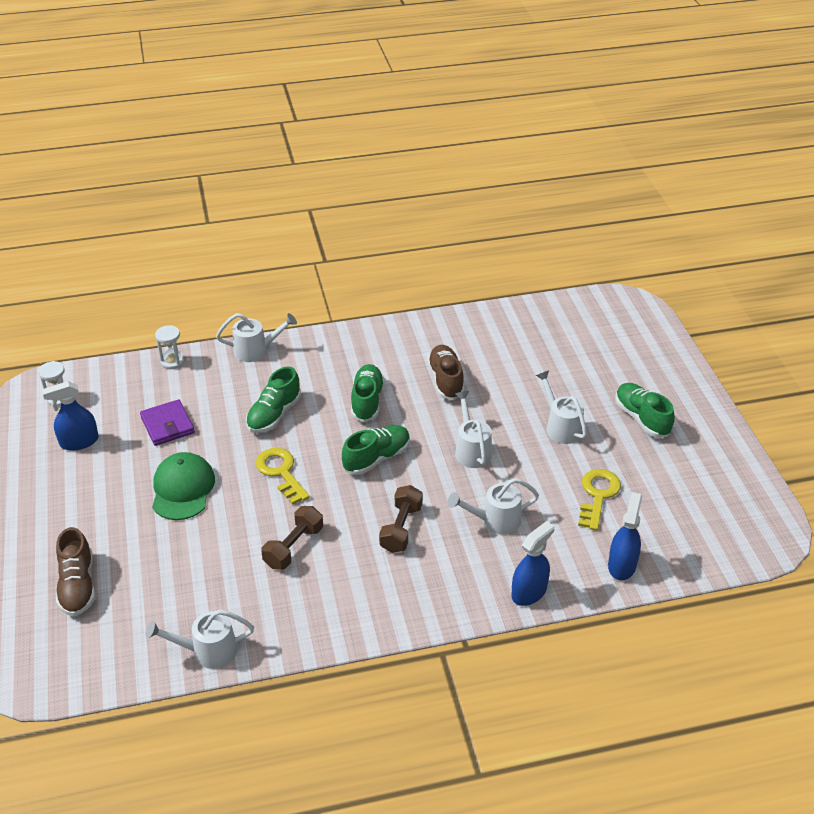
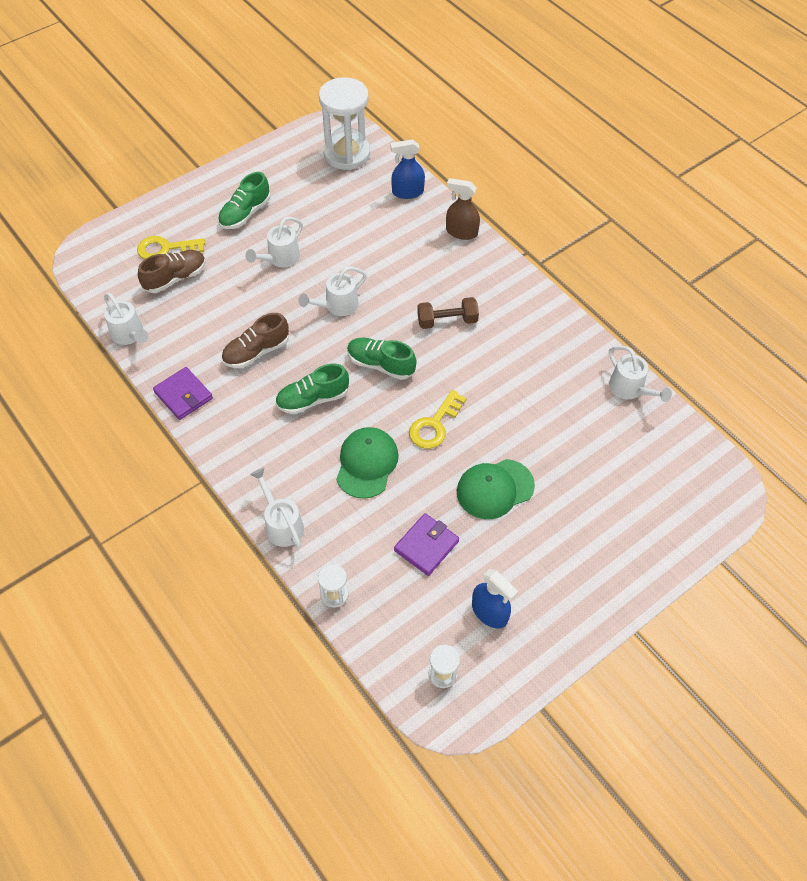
camera: 115 degrees left, 15 degrees up
(78, 586) = (636, 508): brown shoe -> brown shoe (175, 278)
(274, 414) = (367, 463): green shoe -> green cap
(293, 547) = (506, 380): brown dumbbell -> none
(424, 327) = (183, 395): none -> purple wallet
(494, 520) = (406, 269): white watering can -> white watering can (129, 335)
(529, 592) = (461, 232): blue spray bottle -> brown spray bottle
(598, 495) = (346, 219): yellow key -> yellow key (165, 249)
(714, 530) = (347, 154): none -> white hourglass

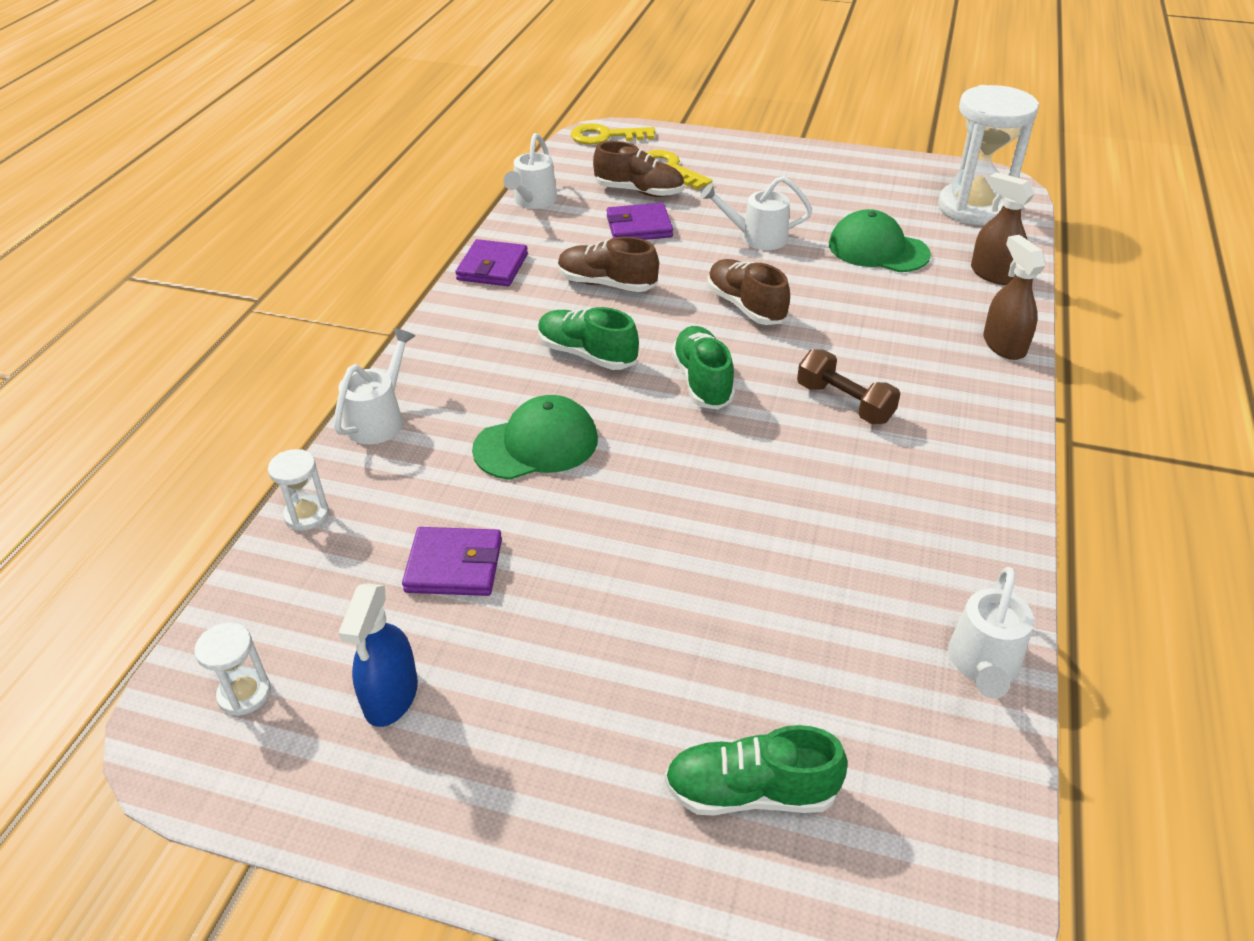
camera: 55 degrees right, 15 degrees down
(213, 302) = (639, 227): none -> purple wallet
(245, 213) = (784, 189): green shoe -> green shoe (751, 792)
(337, 306) = (746, 306): white watering can -> brown shoe
(407, 192) = (993, 274): blue spray bottle -> brown spray bottle
(434, 425) = (662, 475): yellow key -> yellow key (605, 136)
(495, 489) = (617, 591): green cap -> green cap (878, 249)

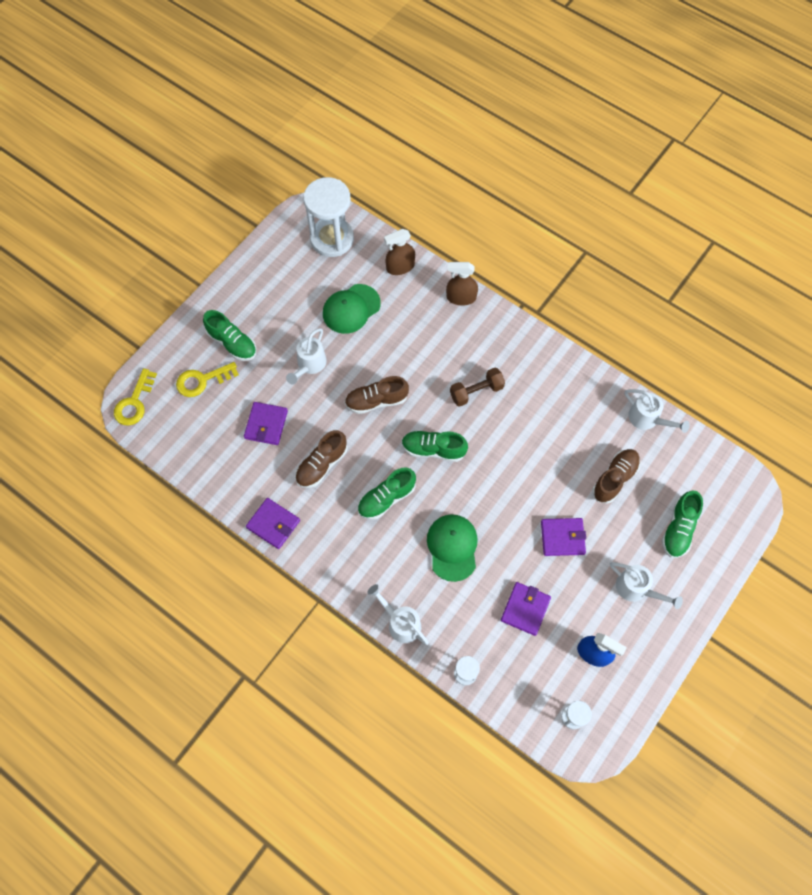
camera: 70 degrees left, 25 degrees up
(533, 201) = (203, 477): white watering can -> white watering can (636, 589)
(625, 585) = (562, 538): none -> purple wallet
(639, 191) = (222, 409): brown shoe -> brown shoe (614, 479)
(739, 176) = (232, 343): none -> green shoe

